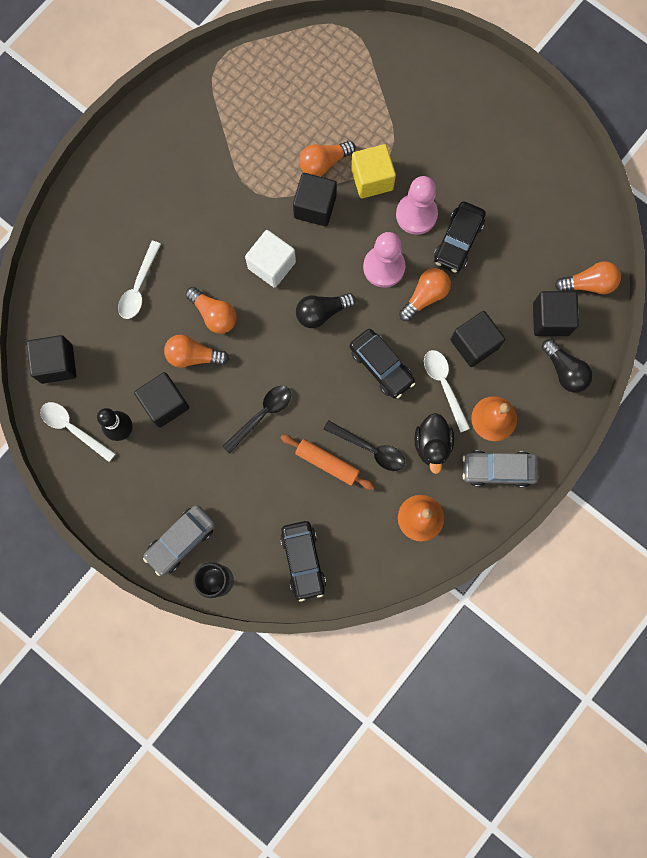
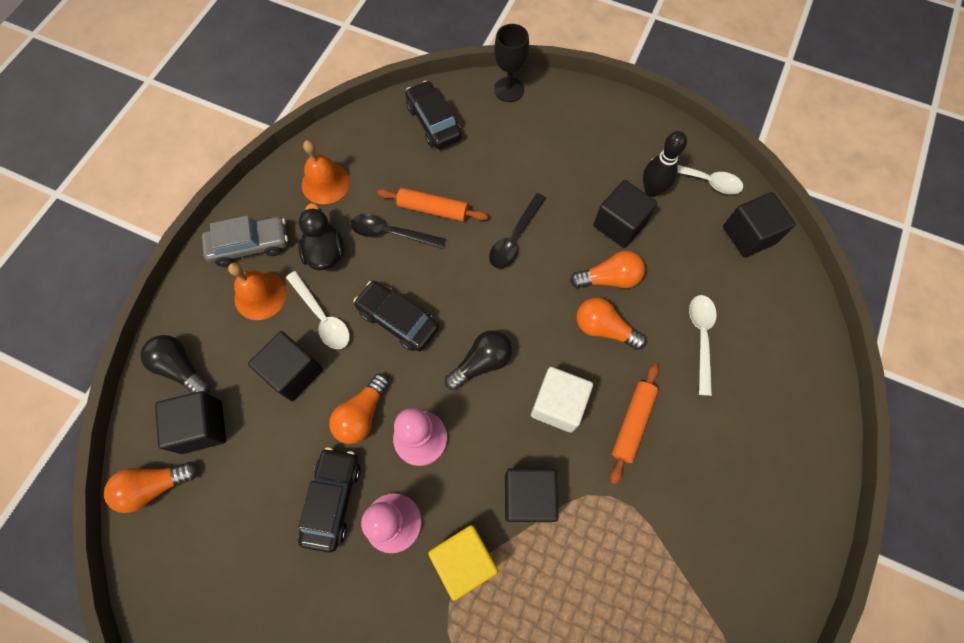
camera: 165 degrees right, 10 degrees down
(181, 541) = (554, 112): grey car -> none
(220, 237) = (632, 423): none -> orange rolling pin
(324, 163) = (535, 565): orange light bulb -> none

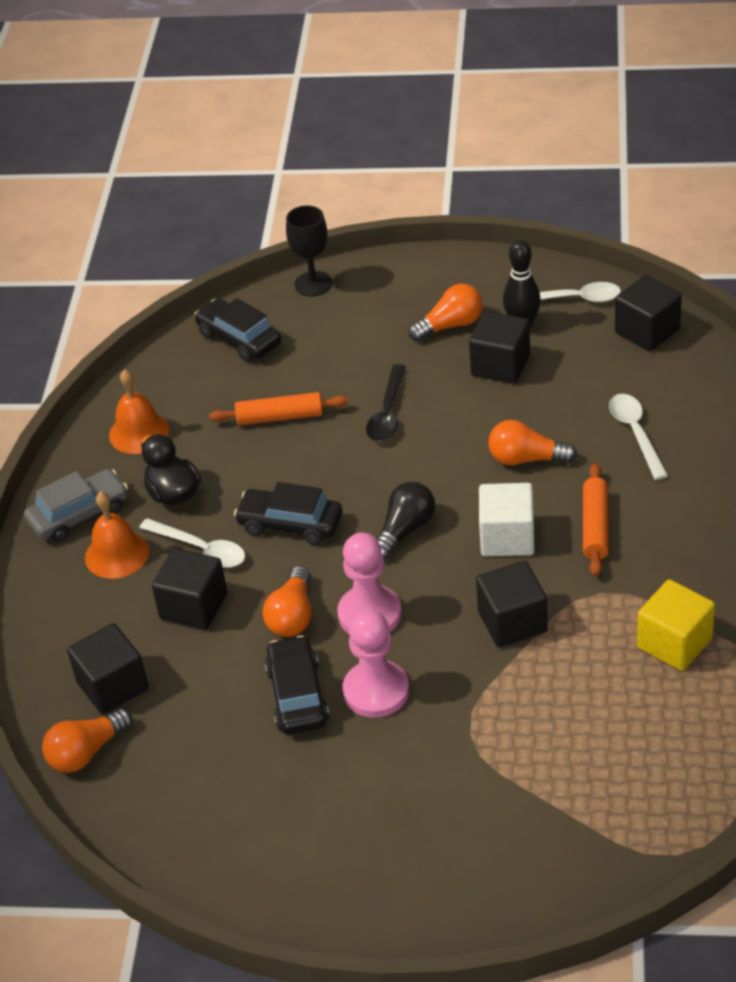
camera: 15 degrees left, 25 degrees down
(181, 368) = (59, 645): black light bulb -> none
(391, 233) = (242, 452): black spoon -> none
(464, 559) = (468, 694): yellow cube -> yellow cube (674, 643)
(609, 278) = (511, 415): orange light bulb -> orange light bulb (450, 325)

